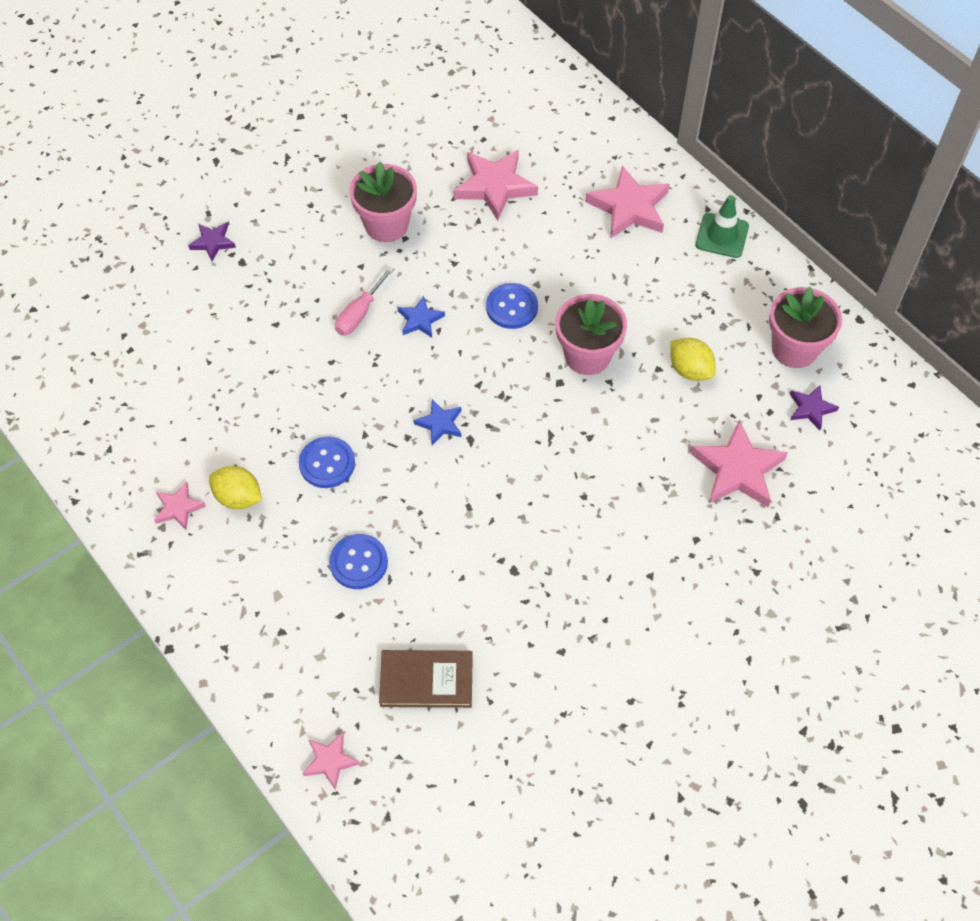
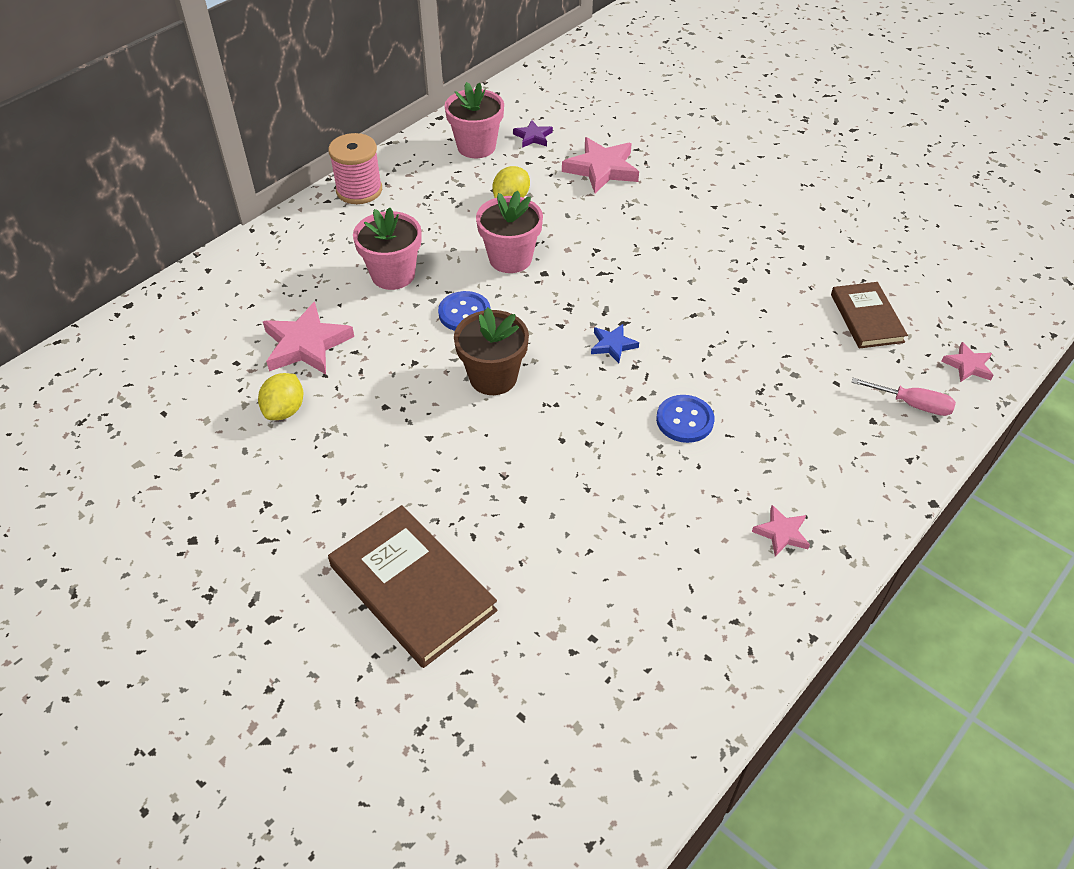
camera: 100 degrees left, 10 degrees down
(213, 242) = (412, 588): purple star -> brown book
(238, 497) = (749, 484): yellow lemon -> yellow lemon (285, 410)
(358, 562) = (780, 378): blue button -> none
(360, 313) = (494, 427): pink screwdriver -> pink screwdriver (912, 404)
(386, 225) = (368, 424): pink flower pot -> pink flower pot (393, 275)
(420, 320) = (493, 377): blue star -> brown flower pot
(629, 207) = (329, 248): pink star -> none
(722, 236) = (359, 190): green traffic cone -> pink spool

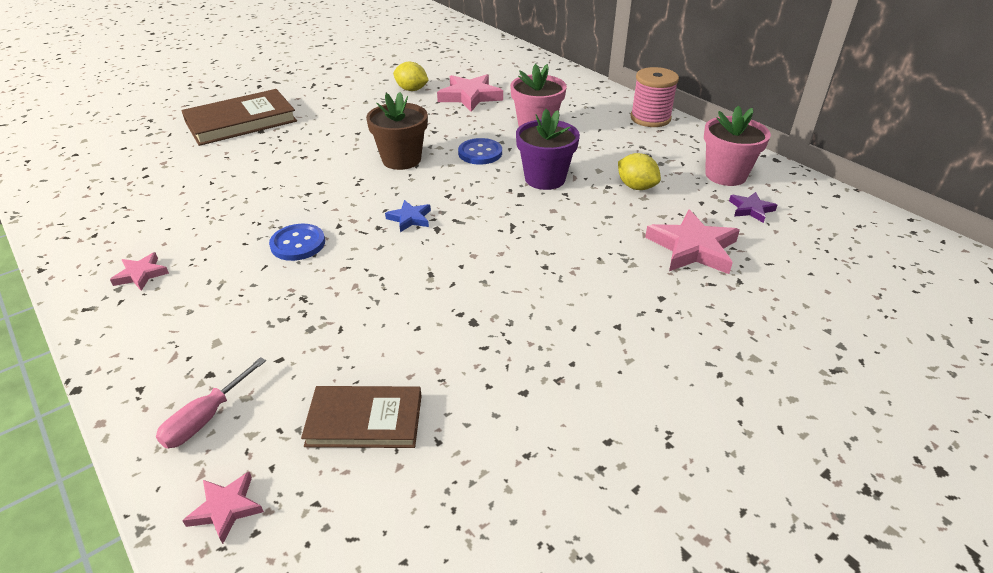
camera: 100 degrees right, 10 degrees down
(510, 259) = (545, 179): pink flower pot -> purple flower pot

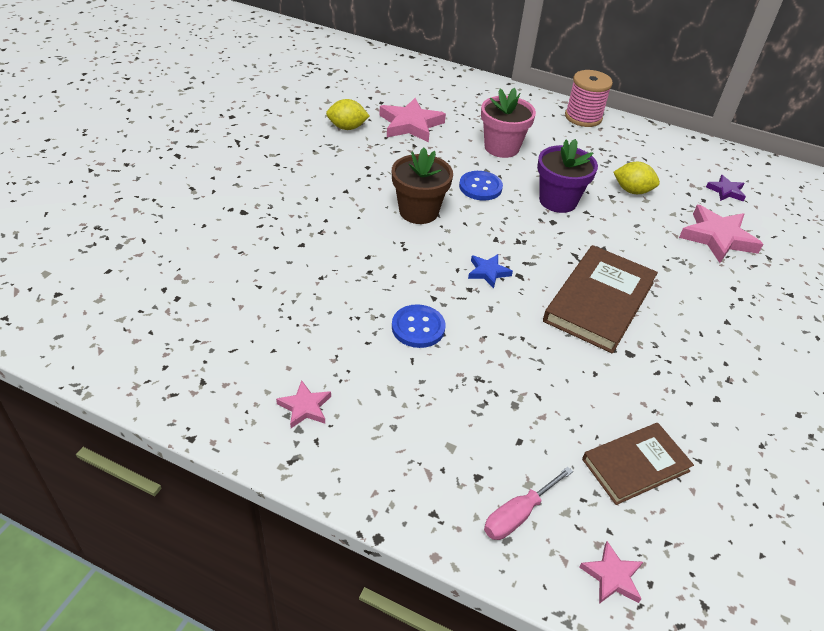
camera: 30 degrees left, 5 degrees up
(206, 418) = (518, 514): pink screwdriver -> pink screwdriver turned 45 degrees clockwise
(241, 121) = (209, 205): brown book -> brown book (599, 301)
(725, 175) = (684, 163): pink flower pot -> none

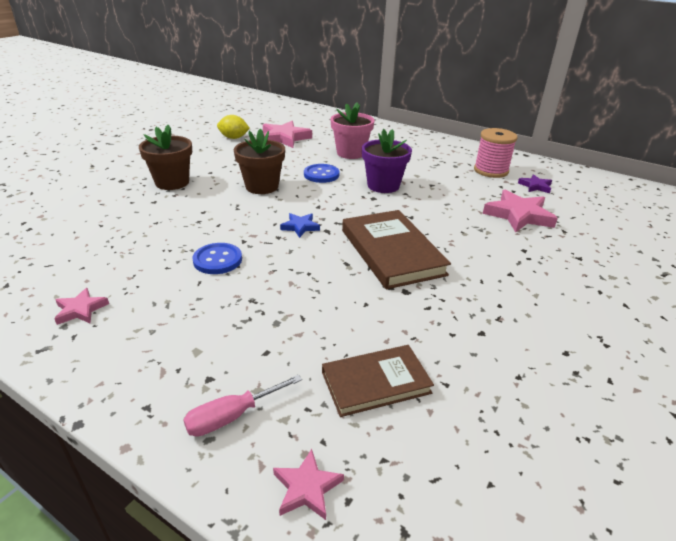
camera: 10 degrees right, 10 degrees down
(308, 212) = (172, 182): none -> brown flower pot
(583, 117) = (426, 139): pink spool -> pink spool (491, 171)
(599, 301) = (391, 252): brown book -> brown book turned 60 degrees counterclockwise
(632, 191) = (451, 182): yellow lemon -> none

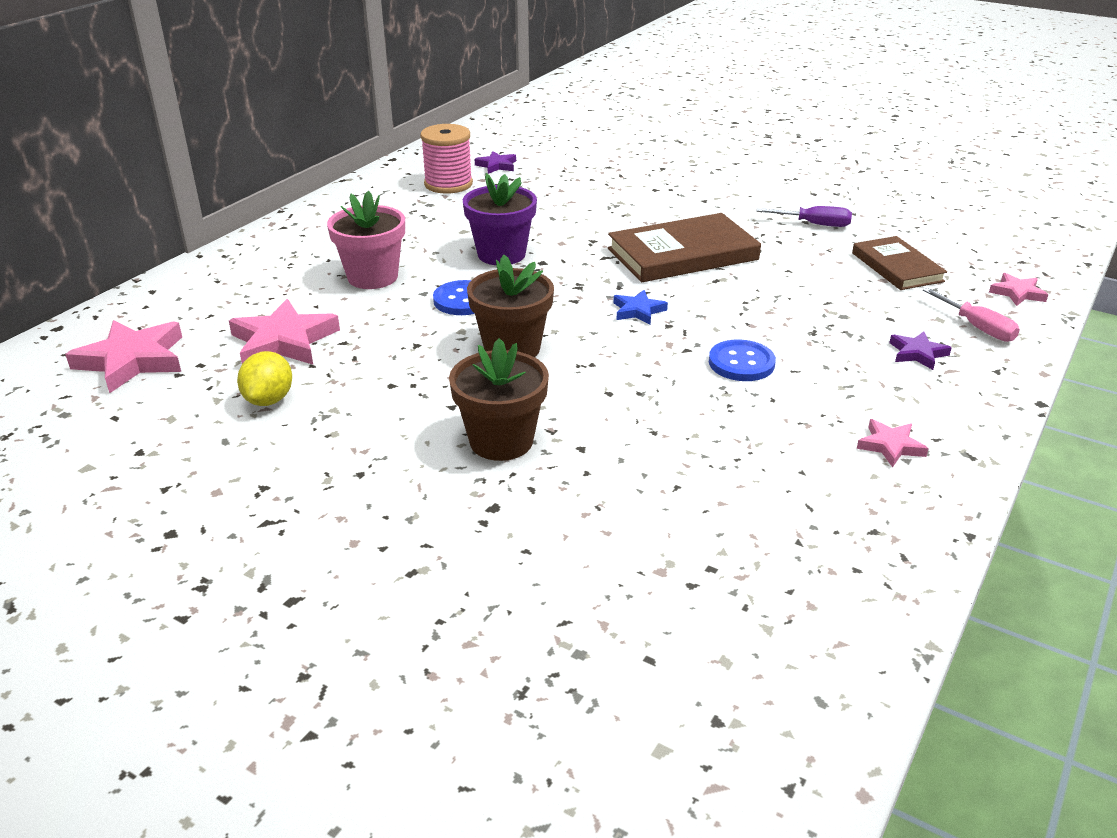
camera: 90 degrees left, 0 degrees up
(198, 355) = (917, 353): none -> purple star
(475, 337) = (814, 224): none -> purple screwdriver
(518, 215) = (577, 183): pink star -> pink star (132, 360)

